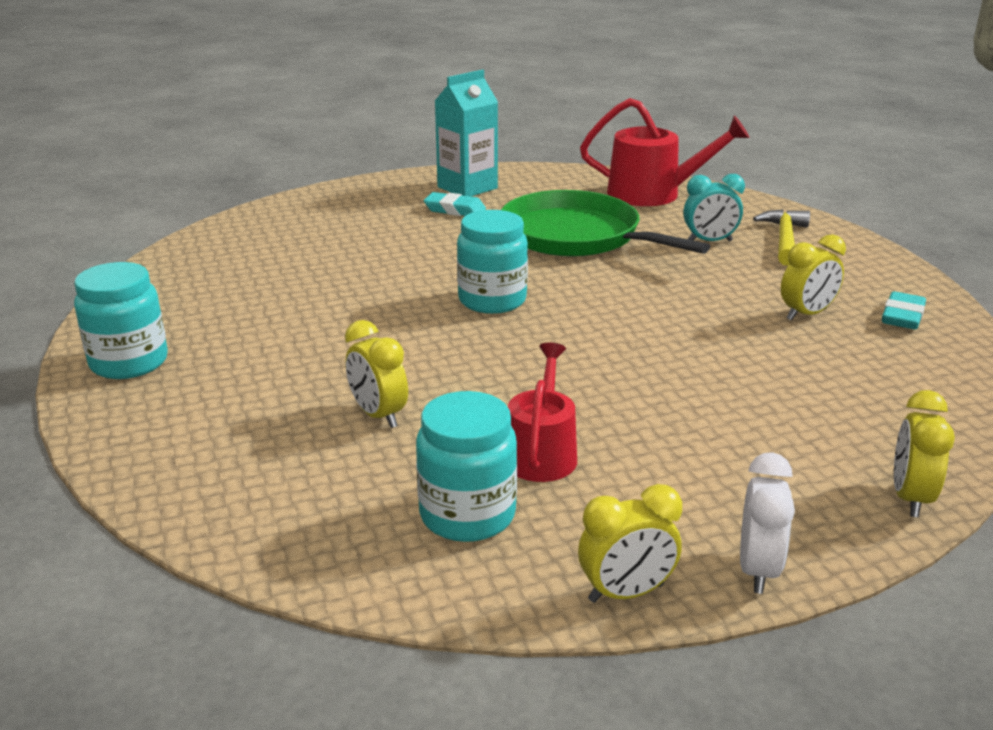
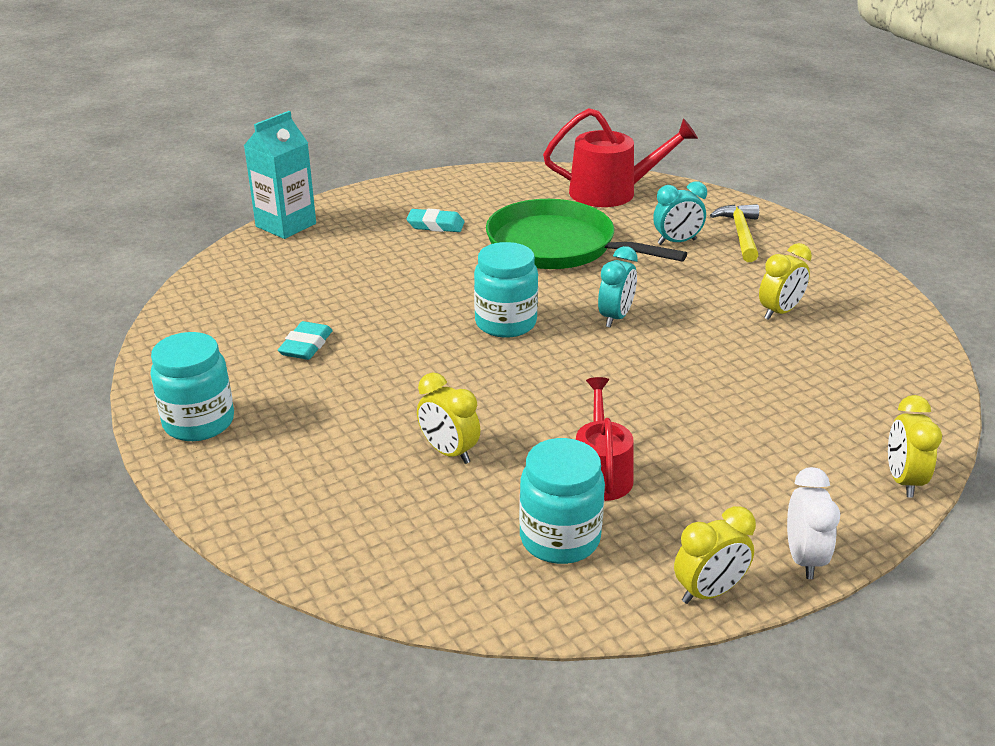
camera: 10 degrees left, 5 degrees up
(467, 188) = (438, 198): turquoise carton -> turquoise carton (286, 225)
(615, 305) = (615, 317): none -> turquoise clock
(902, 316) = (858, 306): turquoise eraser -> turquoise eraser (306, 345)

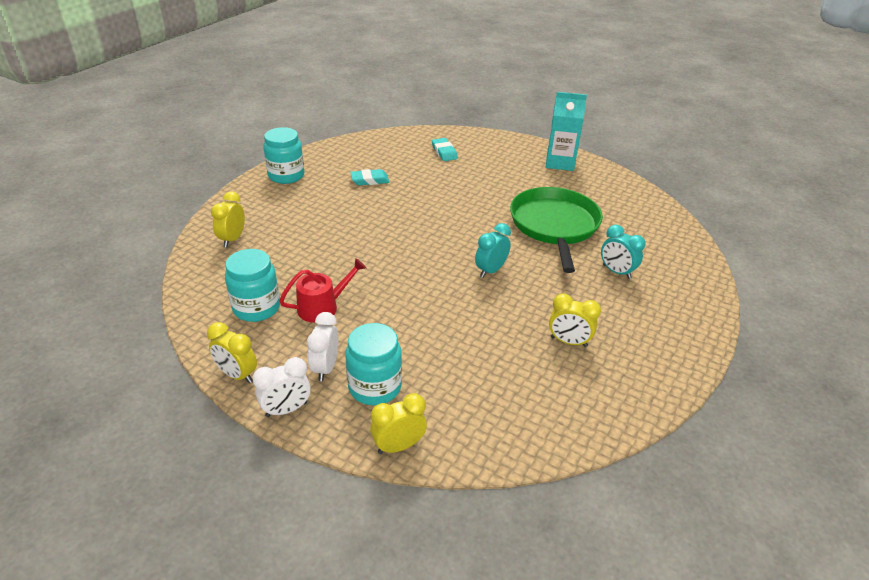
camera: 60 degrees right, 5 degrees up
(286, 225) = (478, 136): turquoise carton -> turquoise carton (560, 163)
(435, 225) = (530, 178): turquoise eraser -> turquoise eraser (444, 152)
(449, 452) = (308, 251): yellow clock -> yellow clock (232, 239)
(505, 323) = (446, 232): turquoise jar -> turquoise jar (375, 387)
(611, 192) = (653, 227): red watering can -> none
(615, 317) = (491, 270): turquoise clock -> turquoise clock turned 135 degrees clockwise
(735, 503) = (325, 368): none -> white clock
(740, 234) = (664, 298): yellow hammer -> none

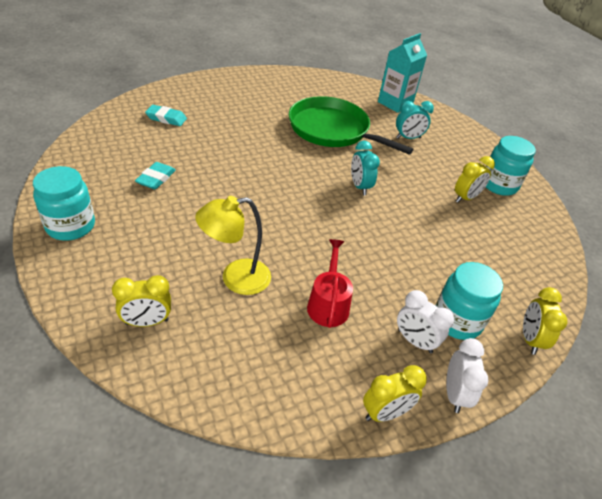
camera: 60 degrees left, 5 degrees up
(232, 239) = (147, 322): yellow clock -> yellow clock turned 60 degrees counterclockwise
(256, 308) = (291, 353): turquoise jar -> turquoise jar (499, 185)
(305, 255) = (236, 278): none -> yellow lamp
(560, 163) = (255, 82): turquoise carton -> turquoise carton (395, 103)

